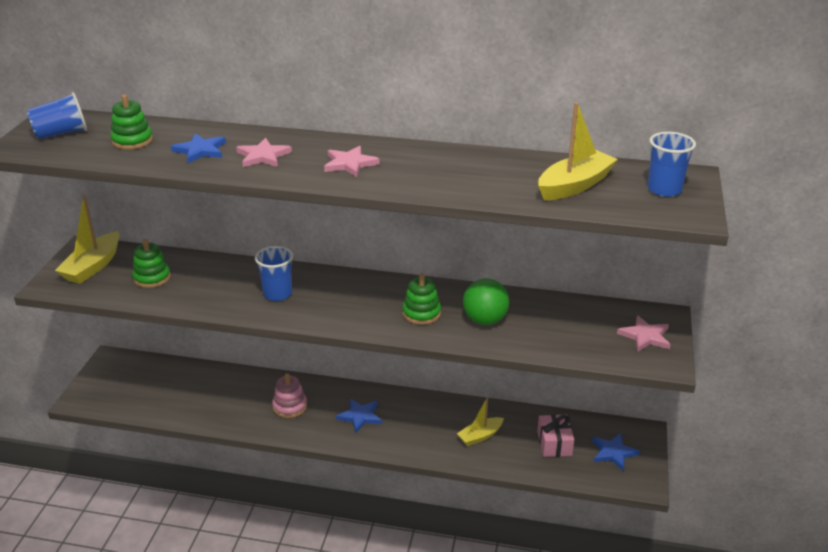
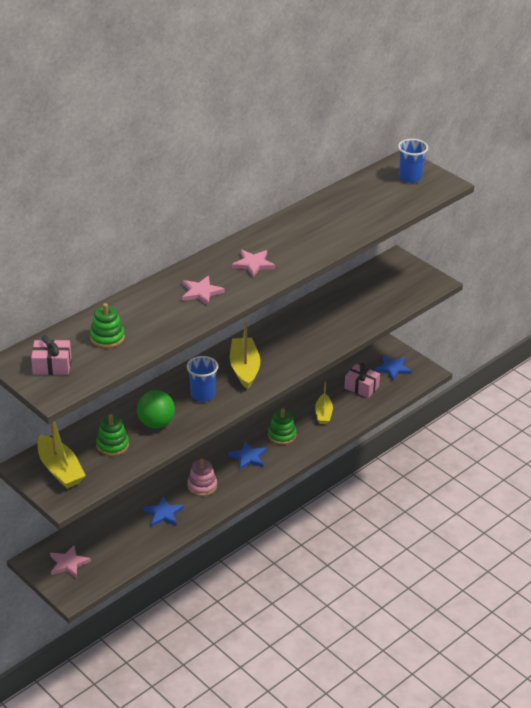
camera: 55 degrees left, 5 degrees up
(61, 133) = (52, 365): blue cup -> pink gift
(200, 150) = (161, 314): blue star -> blue star (163, 514)
(421, 313) = (293, 345): green stacking toy -> green stacking toy (282, 435)
(485, 320) = (328, 324): green ball -> green ball (156, 423)
(574, 185) = (373, 202): yellow boat -> yellow boat (244, 368)
(645, 336) = (406, 276): pink star -> pink star (68, 563)

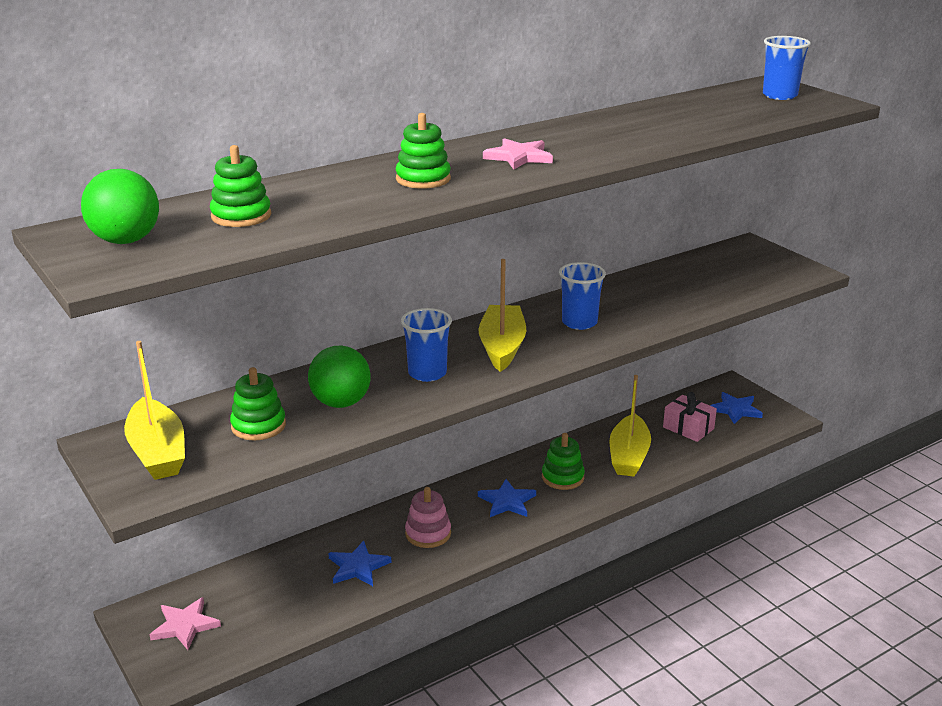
camera: 10 degrees right, 10 degrees down
(52, 365) = (126, 241): pink gift -> green ball
(201, 292) = (423, 179): pink star -> green stacking toy
(290, 343) = (579, 322): none -> blue cup
(323, 414) = (628, 456): yellow boat -> yellow boat, size x1.56

